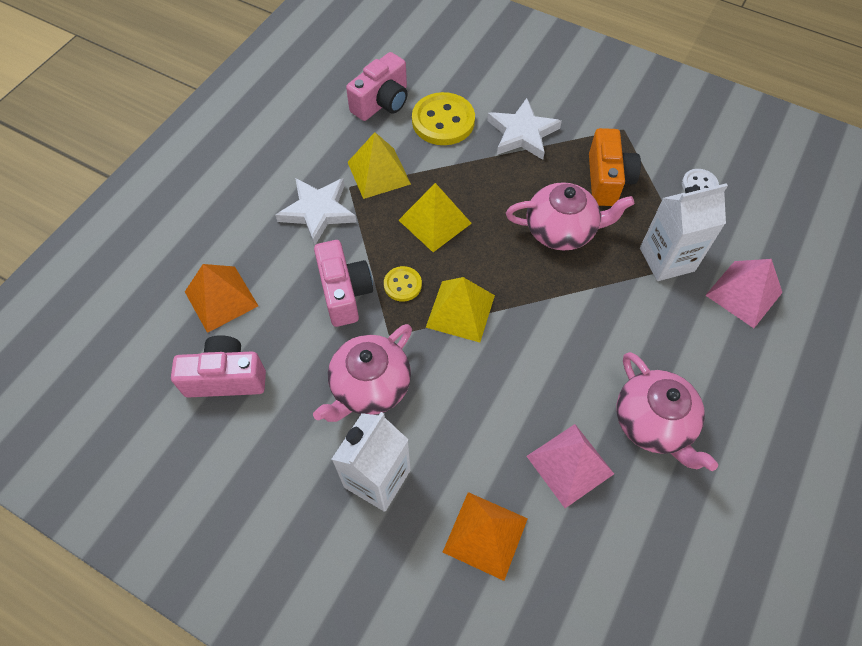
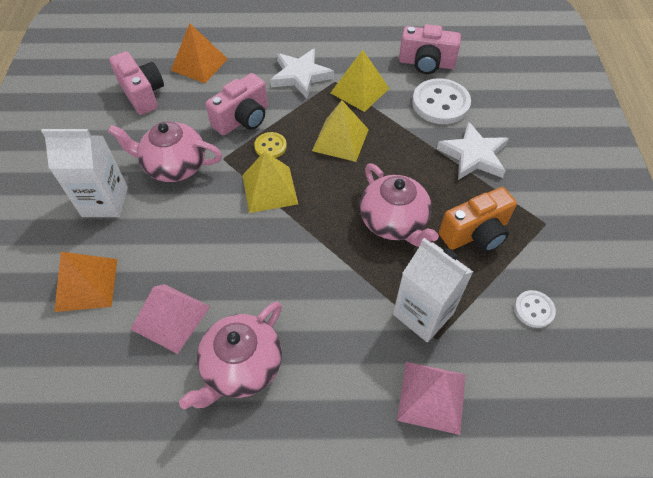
camera: 60 degrees right, 5 degrees down
(443, 121) = (440, 103): yellow button -> white button

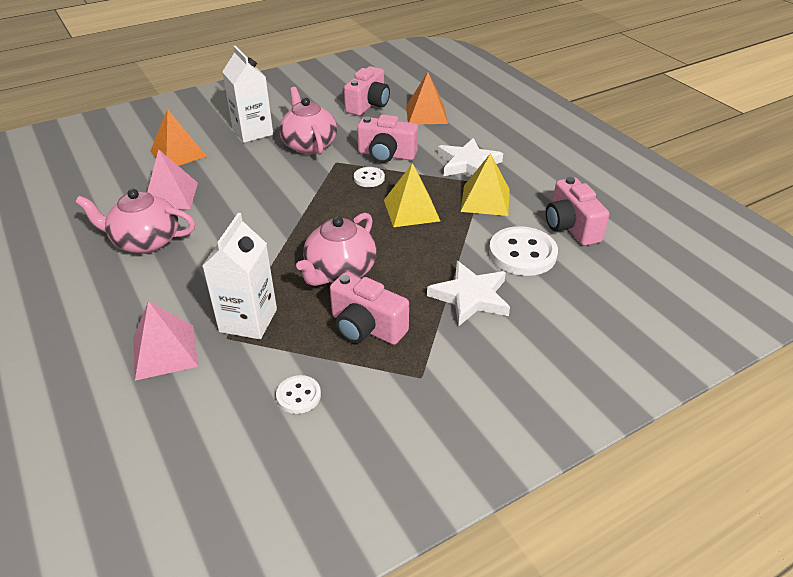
camera: 60 degrees right, 15 degrees down
(269, 189) = (322, 194): yellow pyramid -> none
(270, 146) = (369, 178): yellow button -> white button
(475, 233) = (366, 327): orange camera -> pink camera

